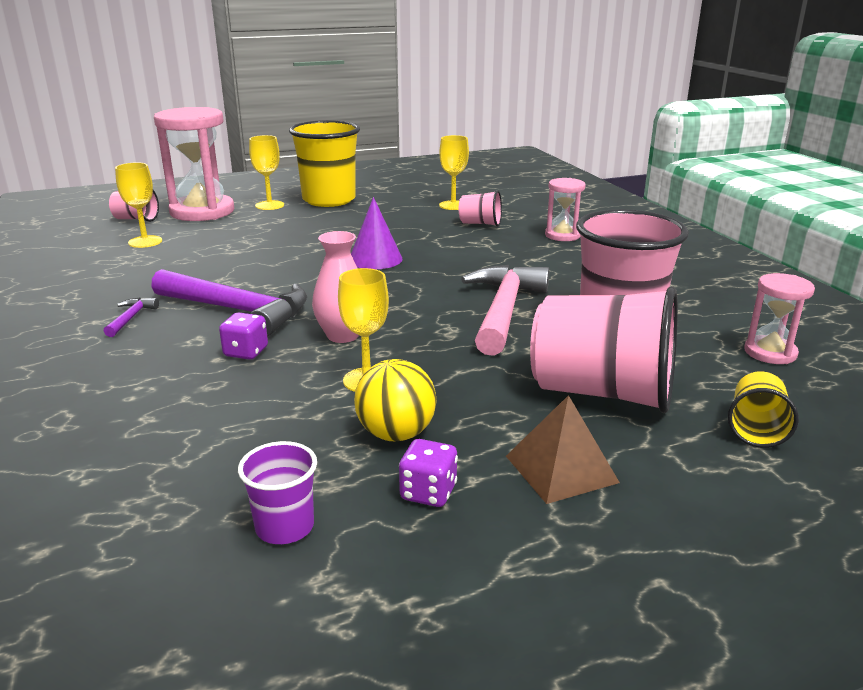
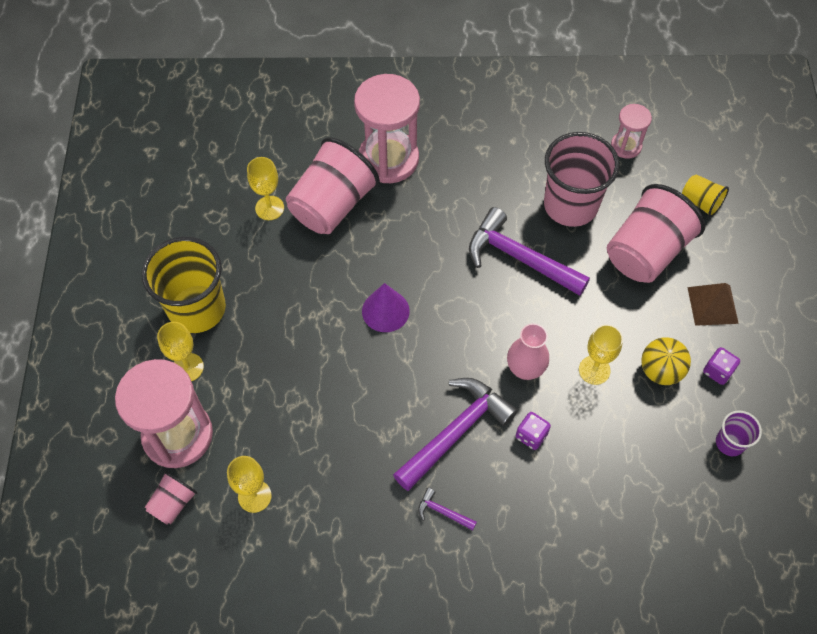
camera: 70 degrees left, 35 degrees up
(480, 224) = (332, 205): pink cup -> pink cup, size x2.09
(503, 311) = (520, 258): pink hammer -> purple hammer
(562, 235) = (388, 159): pink hourglass -> pink hourglass, size x1.94

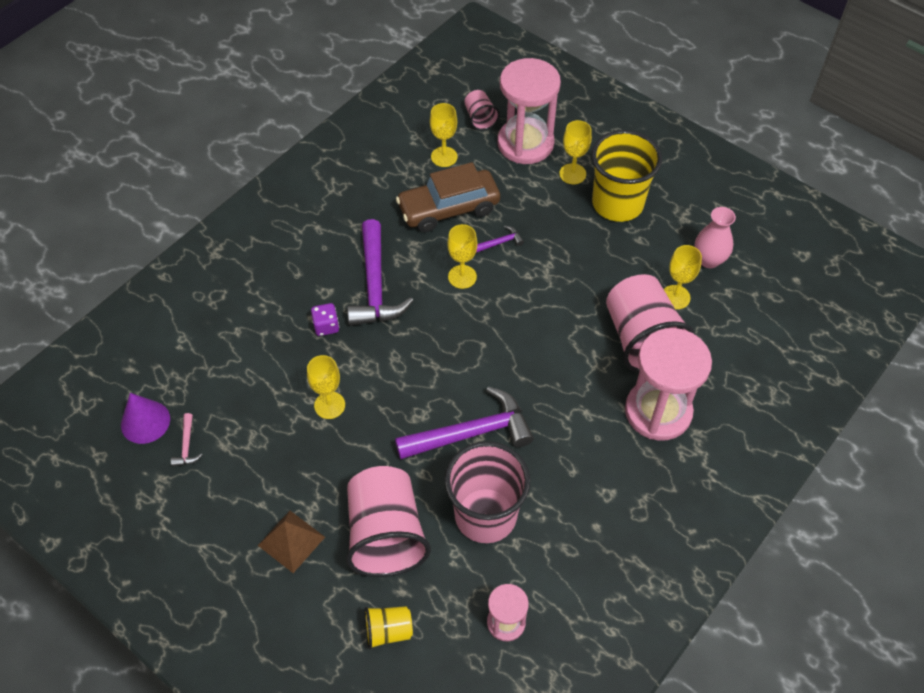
camera: 130 degrees right, 5 degrees down
(317, 440) = (448, 209): none -> brown car
(384, 370) = (462, 277): none -> yellow goblet
(385, 311) = (510, 309): purple cone -> purple cone (145, 421)
(443, 512) = (331, 241): purple hammer -> purple hammer (500, 242)
(525, 369) = (376, 361): pink vase -> pink vase (709, 260)
(660, 371) = (283, 449): yellow ball -> none
(717, 371) = (240, 490): purple dice -> none
(730, 443) = (187, 445): purple cup -> pink hammer

